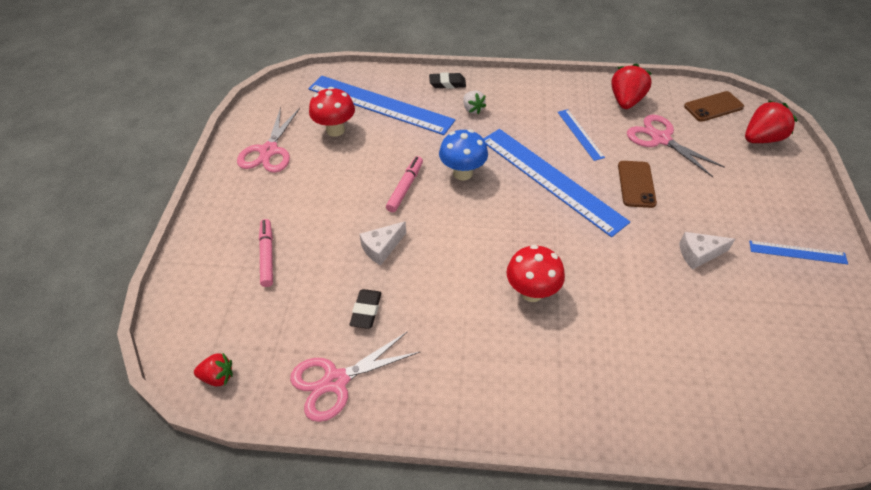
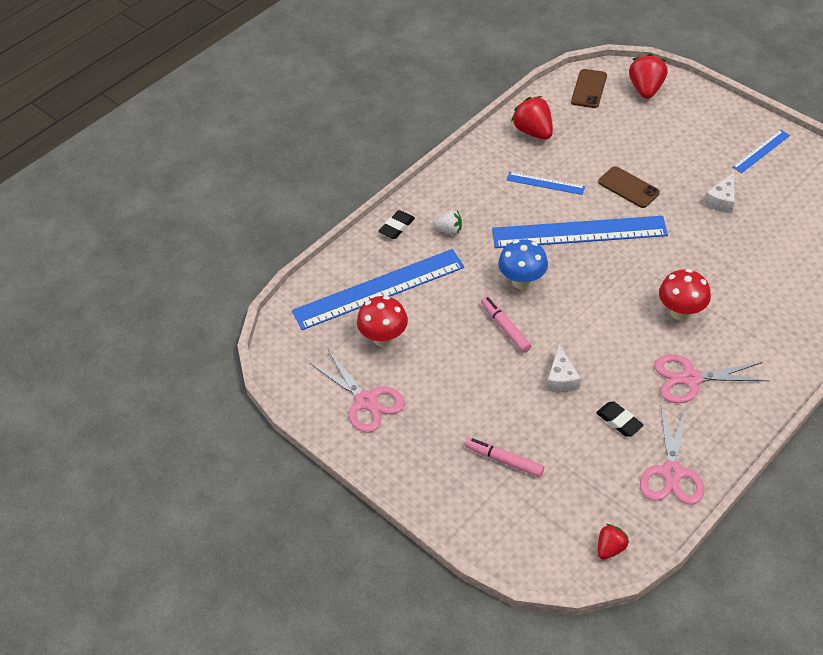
camera: 50 degrees left, 0 degrees up
(660, 139) = (595, 142): pink scissors -> pink scissors (690, 379)

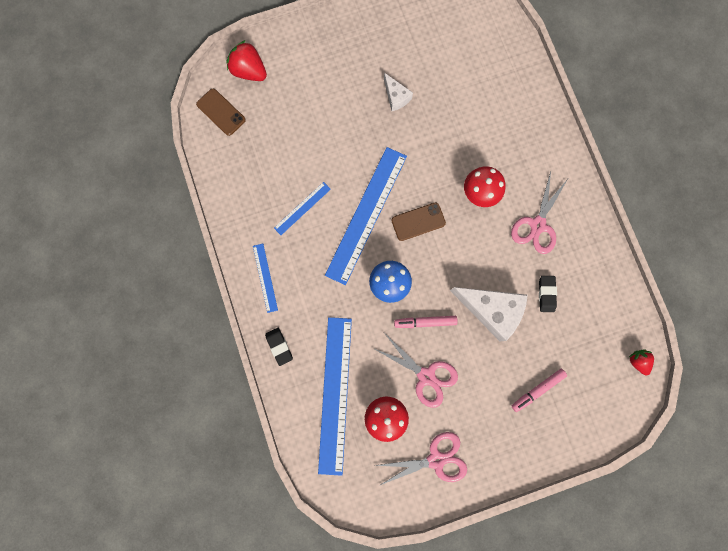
camera: 65 degrees left, 30 degrees up
(449, 230) = (306, 308): white strawberry -> none
(533, 131) = (241, 183): red strawberry -> none
(561, 378) = (491, 310): white cheese -> white cheese, size x1.89
(619, 421) = (546, 294): black eraser -> black eraser turned 75 degrees counterclockwise
(628, 187) = (344, 152): brown phone -> brown phone (418, 221)
(672, 472) = (602, 286): pink scissors -> pink scissors (426, 376)
(761, 151) = (365, 37): blue ruler -> blue ruler (265, 277)

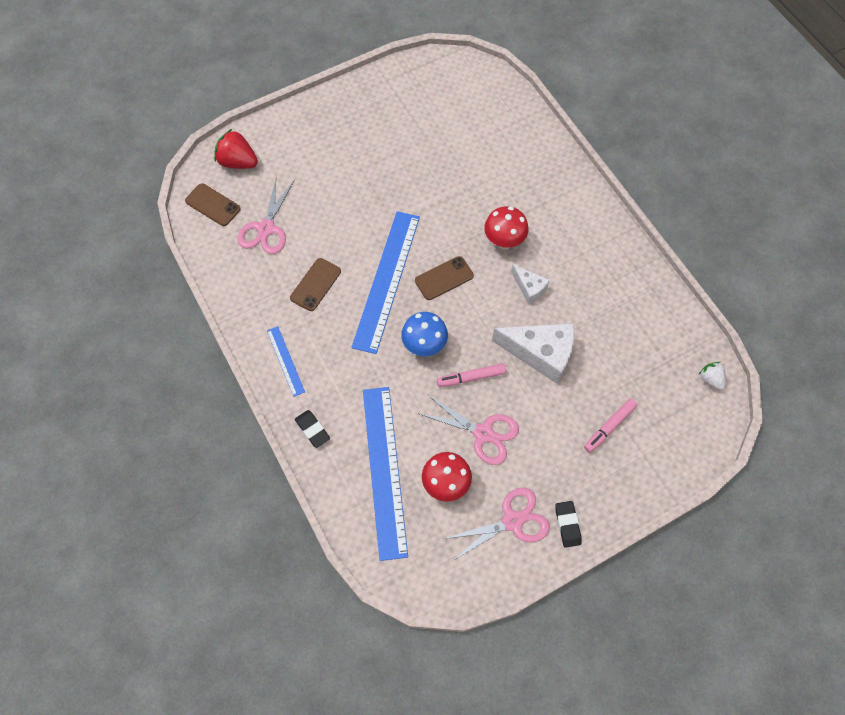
camera: 10 degrees left, 15 degrees down
(302, 208) = (315, 284): blue ruler -> brown phone
(396, 97) = (397, 163): white cheese -> white cheese (529, 288)
(537, 225) = (572, 262): pink scissors -> pink scissors (266, 228)
(546, 294) = (597, 328): black eraser -> black eraser (567, 525)
(637, 361) = (710, 379): red strawberry -> white strawberry

